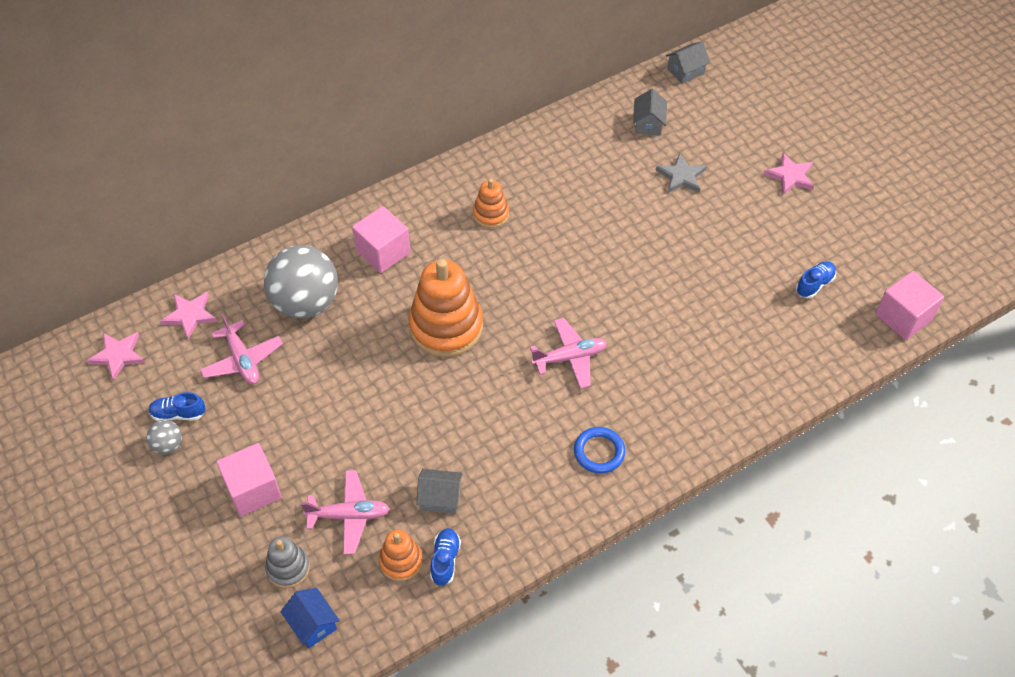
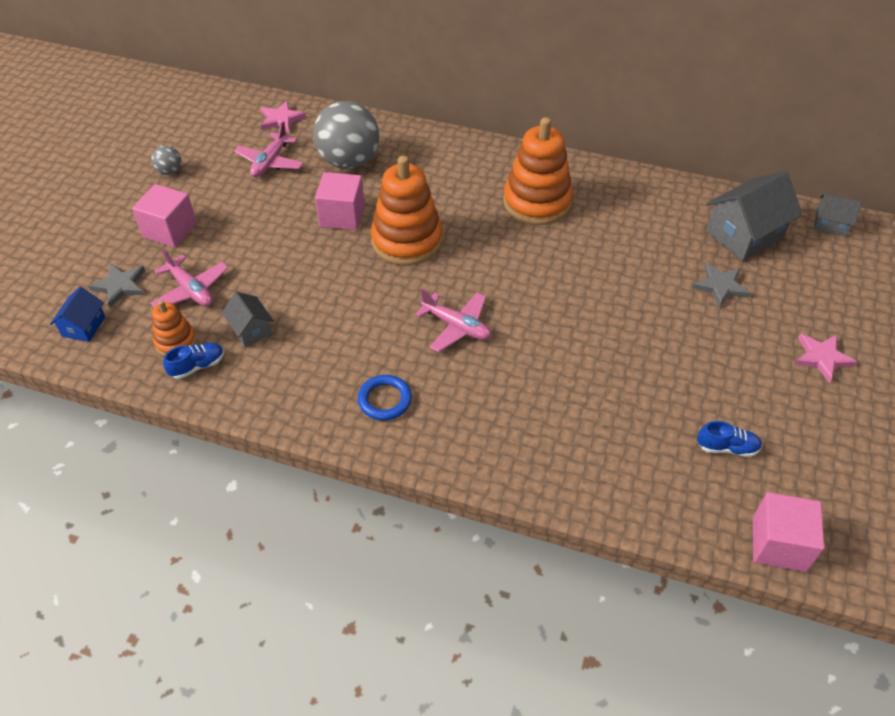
camera: 50 degrees right, 5 degrees down
(118, 355) = (218, 110): pink star -> none
(178, 414) = (198, 161): blue shoe -> none
(288, 568) = (120, 286): grey stacking toy -> grey star
(383, 252) = (435, 170): pink cube -> pink cube (342, 216)
(491, 214) = (537, 202): orange stacking toy -> orange stacking toy, size x1.92
(648, 124) = (744, 235): grey house -> grey house, size x1.86

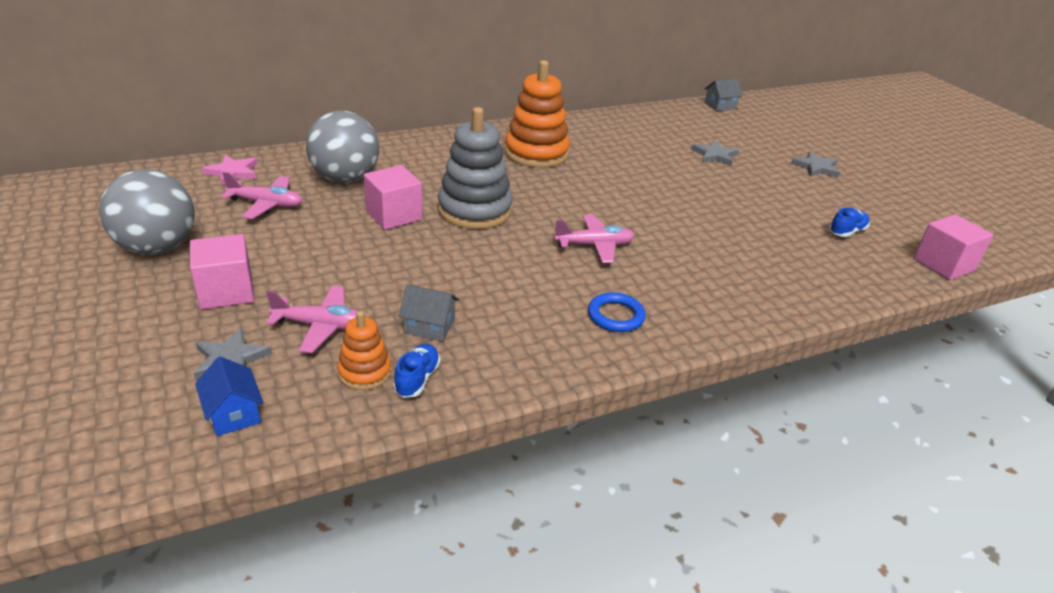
camera: 45 degrees left, 15 degrees down
(170, 171) = (157, 248): grey ball -> grey ball, size x2.26
(270, 162) = (266, 204): pink plane -> pink plane turned 60 degrees counterclockwise
(407, 241) = (475, 210): orange stacking toy -> grey stacking toy
(744, 235) = (686, 126): grey house -> none
(821, 358) = (816, 167): pink star -> grey star

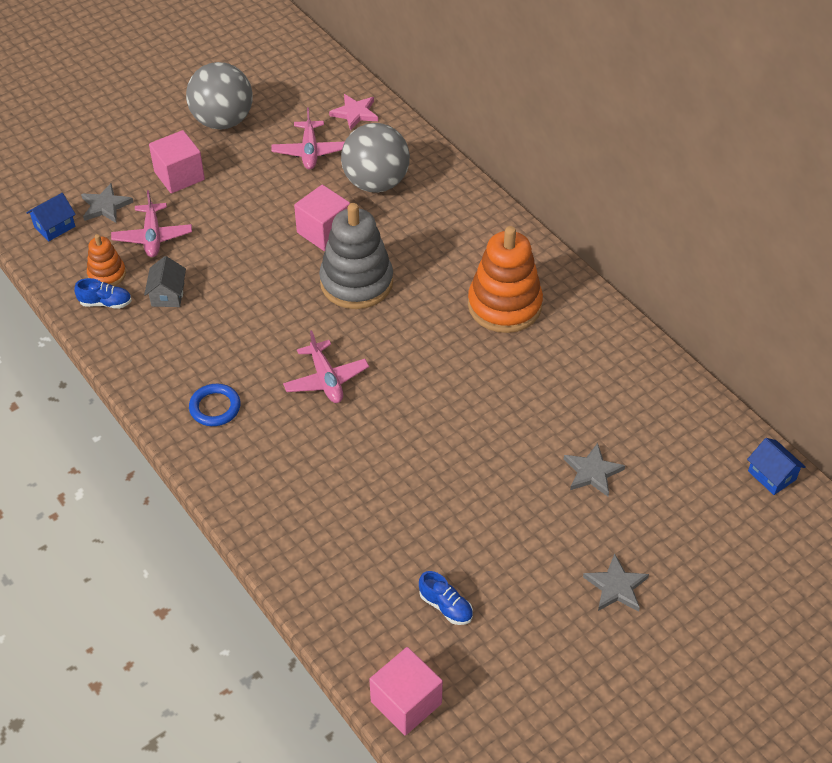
camera: 80 degrees right, 15 degrees up
(720, 106) = (772, 475): grey house -> blue house

